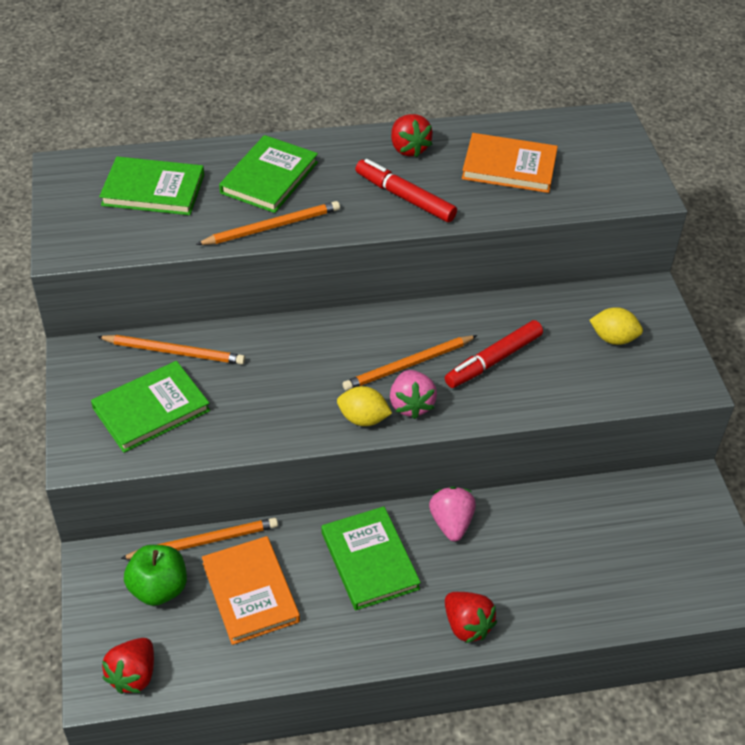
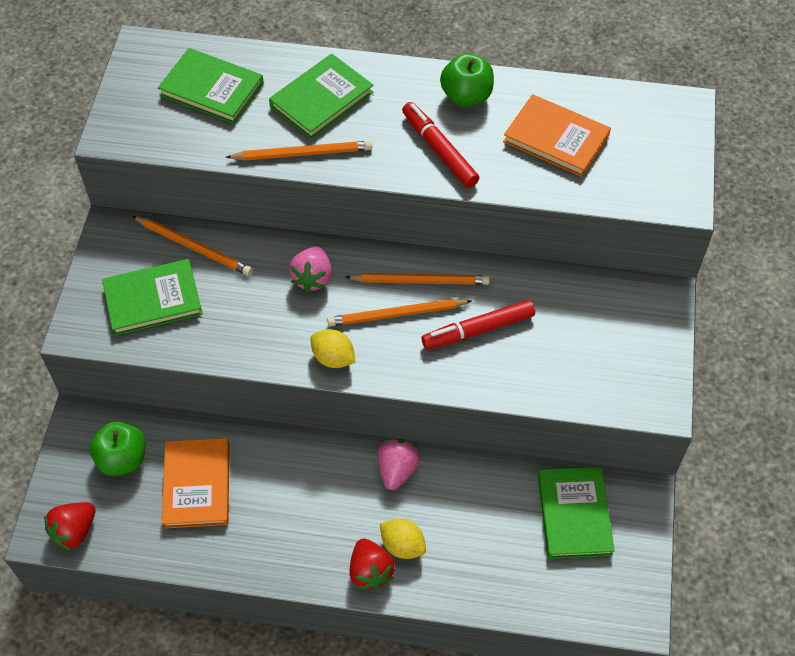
camera: 20 degrees right, 10 degrees up
(204, 541) = (176, 426): orange pencil -> orange pencil (420, 281)
(370, 560) = (310, 485): green book -> green book (574, 514)
(408, 149) = (466, 96): red strawberry -> green apple
(411, 405) = (382, 355): pink strawberry -> pink strawberry (312, 278)
(613, 338) = (604, 336): yellow lemon -> yellow lemon (402, 545)

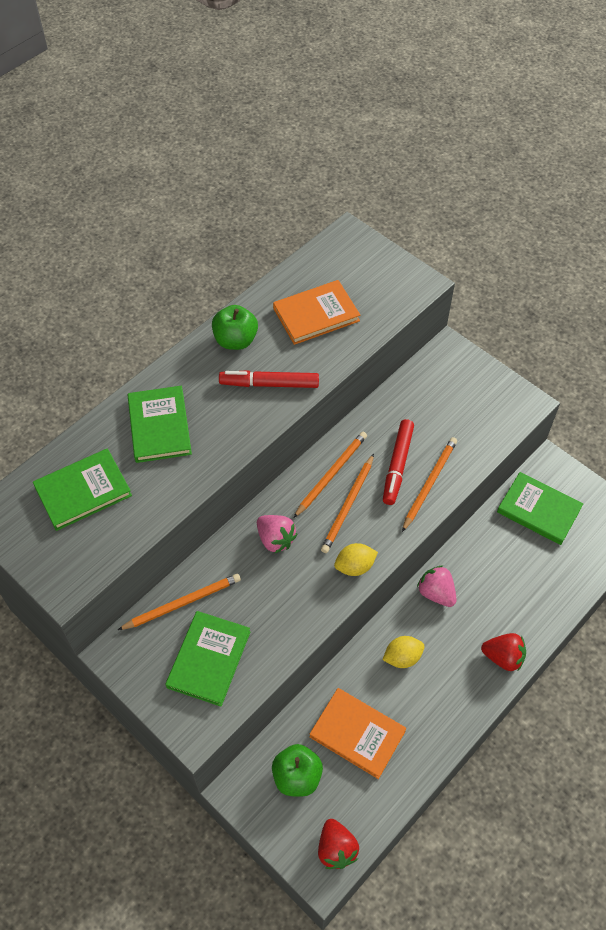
camera: 55 degrees left, 0 degrees up
(302, 153) = (200, 467): orange pencil -> orange pencil (429, 483)
(402, 545) = (496, 625): yellow lemon -> yellow lemon (402, 657)

